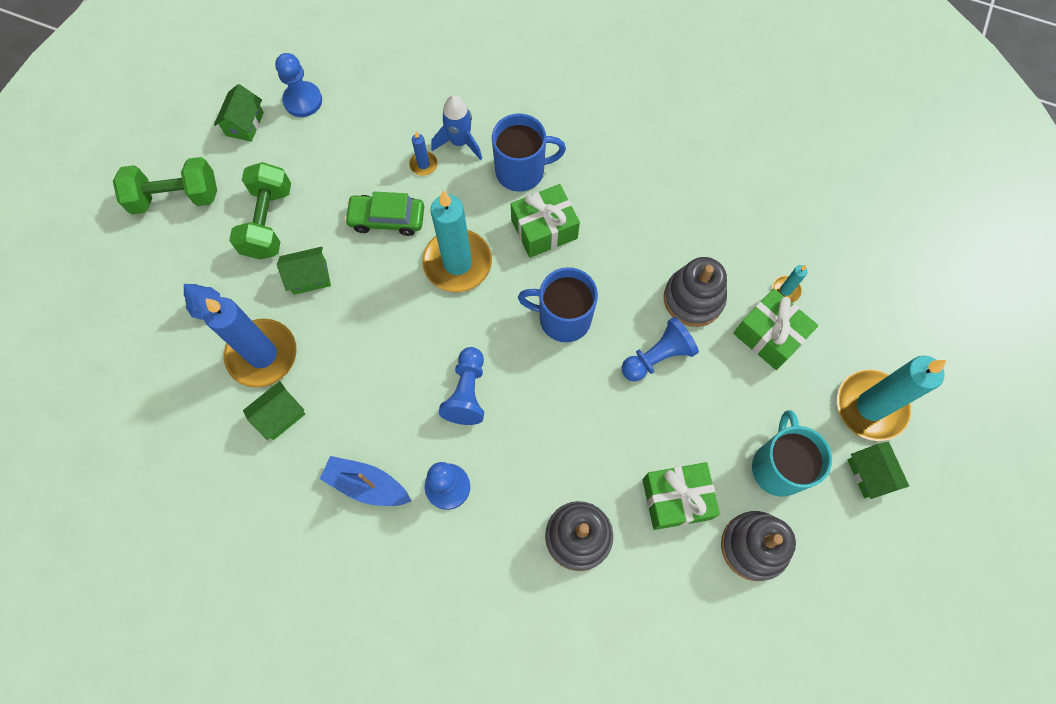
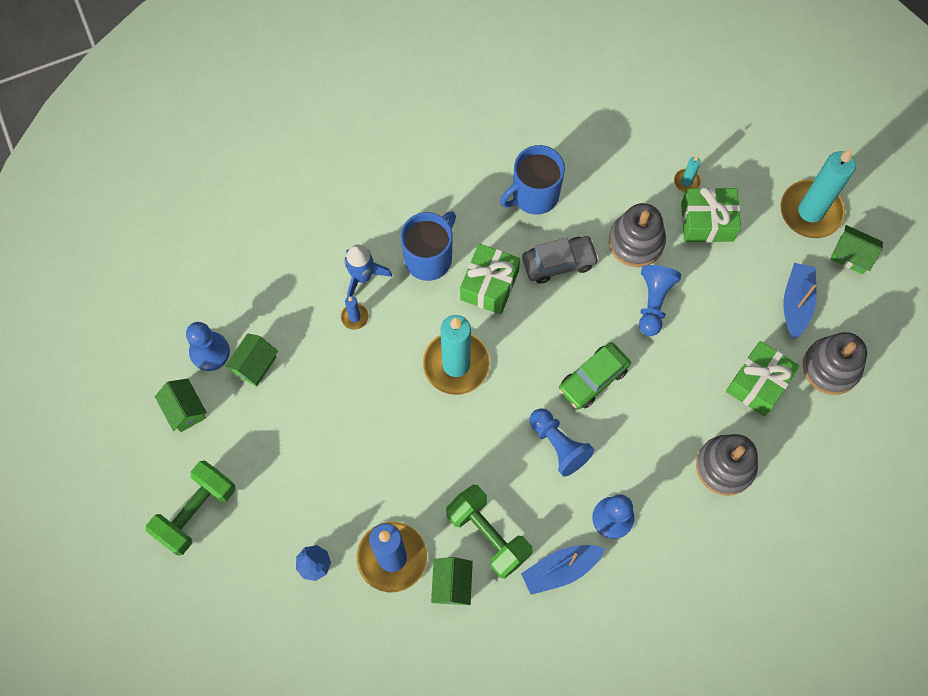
camera: 45 degrees left, 0 degrees up
(268, 222) = (288, 464): green dumbbell -> green dumbbell (488, 535)
(309, 277) = (364, 473): green house -> green house (254, 365)
(387, 219) = (372, 380): green car -> green car (593, 379)
(563, 318) = (567, 335): blue mug -> blue mug (534, 195)
(615, 260) = (559, 262): none -> grey car
(778, 467) = (796, 303): turquoise mug -> blue boat

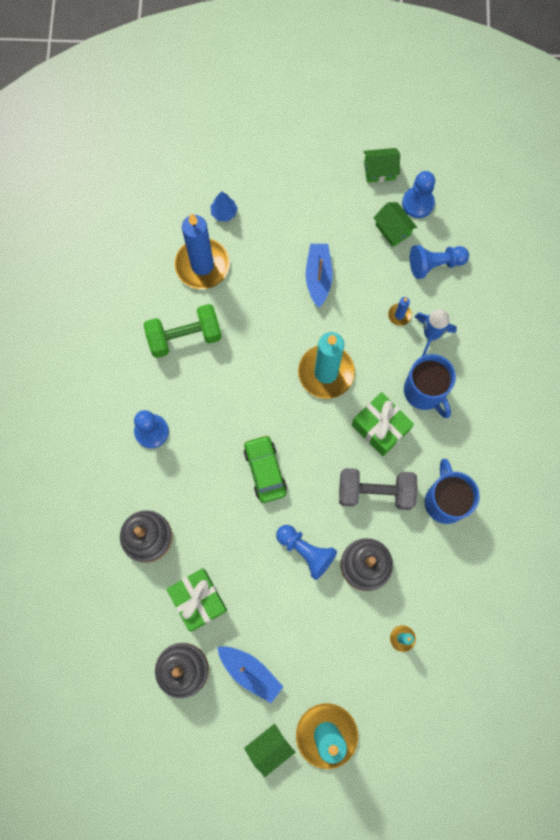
camera: 115 degrees right, 5 degrees up
(196, 512) = (299, 152): green dumbbell -> none
(452, 584) = (162, 297): green house -> none
(558, 445) = (226, 418): blue pawn -> blue pawn (435, 264)
(559, 262) = (375, 492): grey car -> grey dumbbell
(560, 570) = (134, 376): blue boat -> blue boat (318, 277)
(707, 222) = (357, 635): green gift -> none

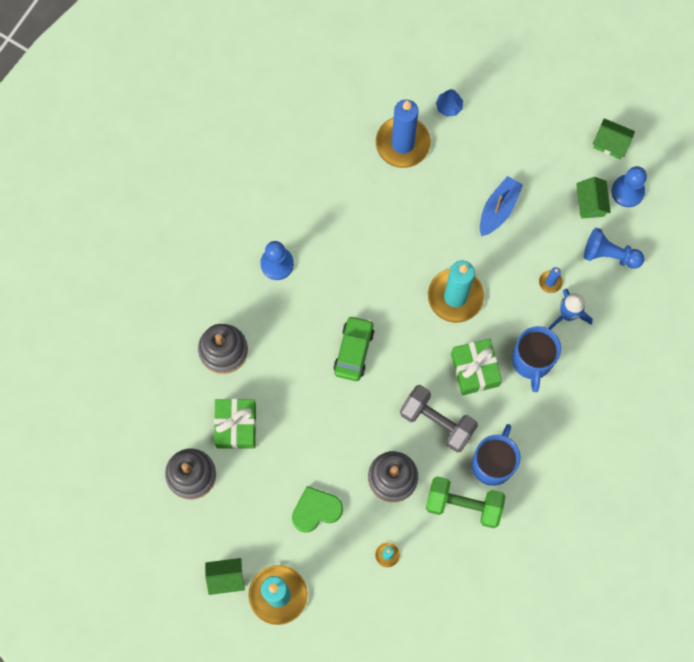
camera: 30 degrees right, 0 degrees up
(184, 337) = (351, 198): green dumbbell -> green dumbbell (464, 504)
(250, 672) = (245, 508): blue boat -> none
(306, 551) = (348, 437): blue pawn -> none
(315, 635) = (316, 510): none -> green heart

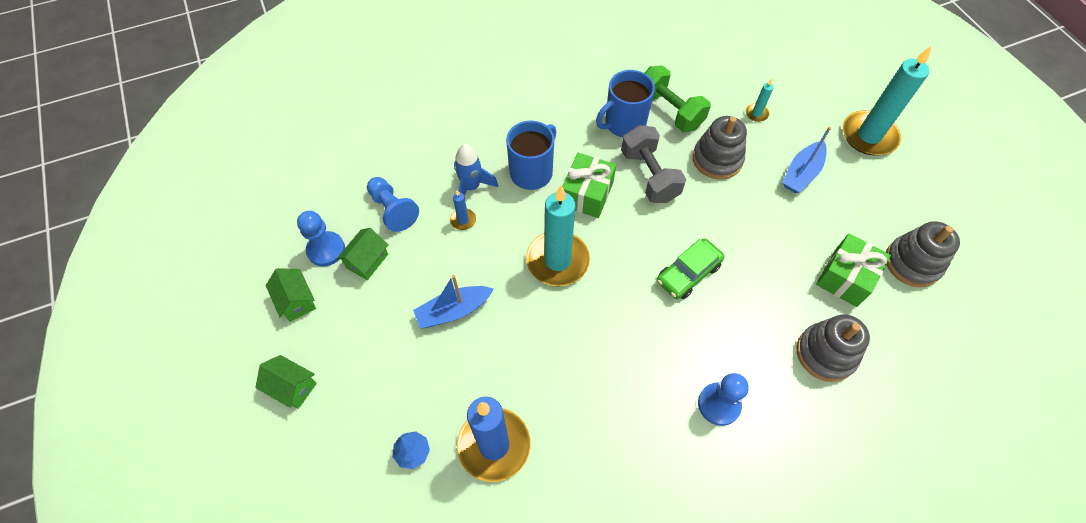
camera: 145 degrees left, 15 degrees down
(226, 577) = (912, 170): green house -> green house (292, 387)
(316, 510) = (801, 173): green heart -> blue boat

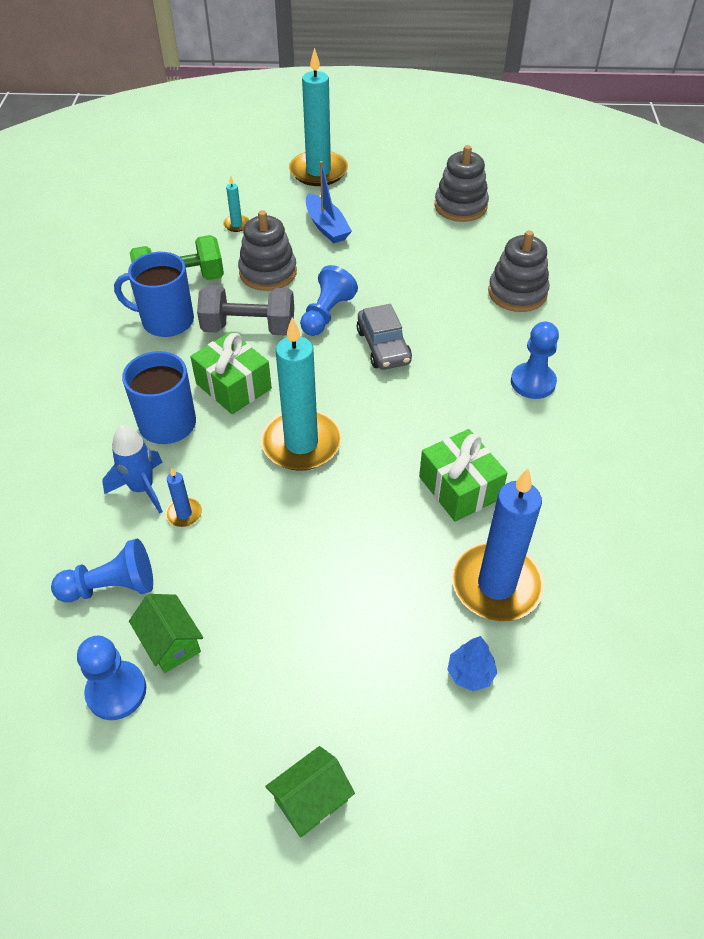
camera: 65 degrees left, 10 degrees down
(297, 301) = (176, 756): green house -> none
(453, 311) = (305, 567): blue boat -> none
(624, 123) = (166, 321): blue mug -> blue mug turned 105 degrees clockwise
(688, 273) = (383, 346): green car -> grey car
(698, 219) = (326, 314): none -> blue pawn
(845, 277) = (451, 248): green gift -> green gift (459, 488)

